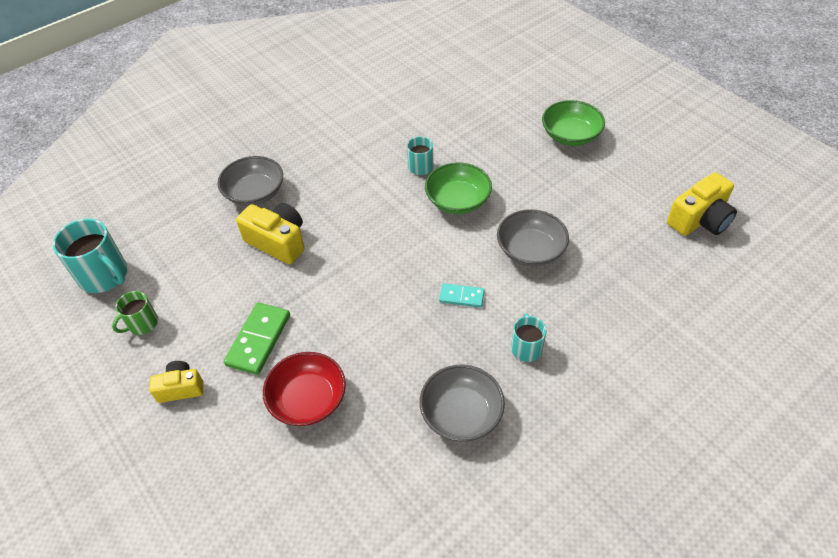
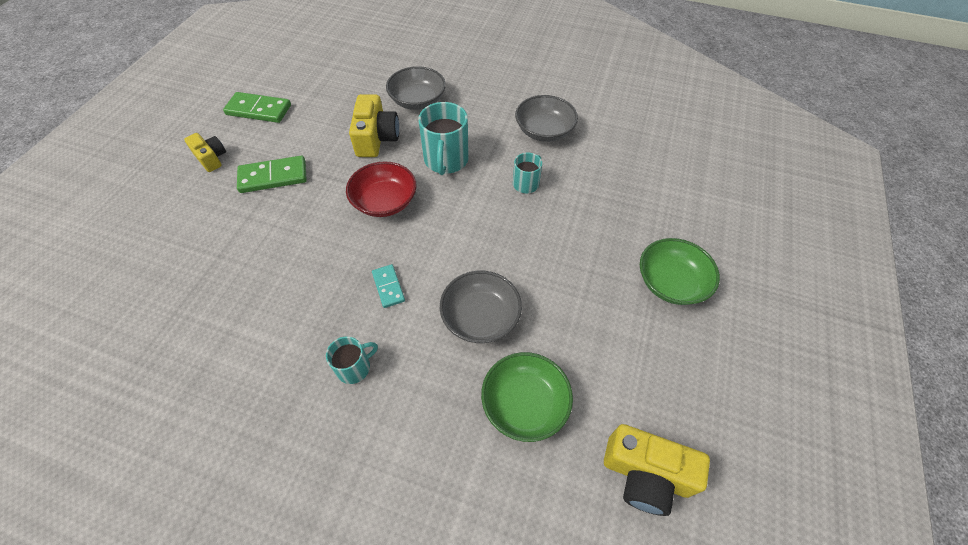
camera: 55 degrees right, 5 degrees up
(104, 275) = (291, 71): turquoise mug -> turquoise mug (446, 160)
(142, 324) = (258, 110): green mug -> green domino
(308, 399) = (229, 234): red bowl -> red bowl (384, 201)
(458, 200) = (504, 230): green bowl -> green bowl (524, 403)
(461, 413) = (256, 347): grey bowl -> grey bowl (544, 131)

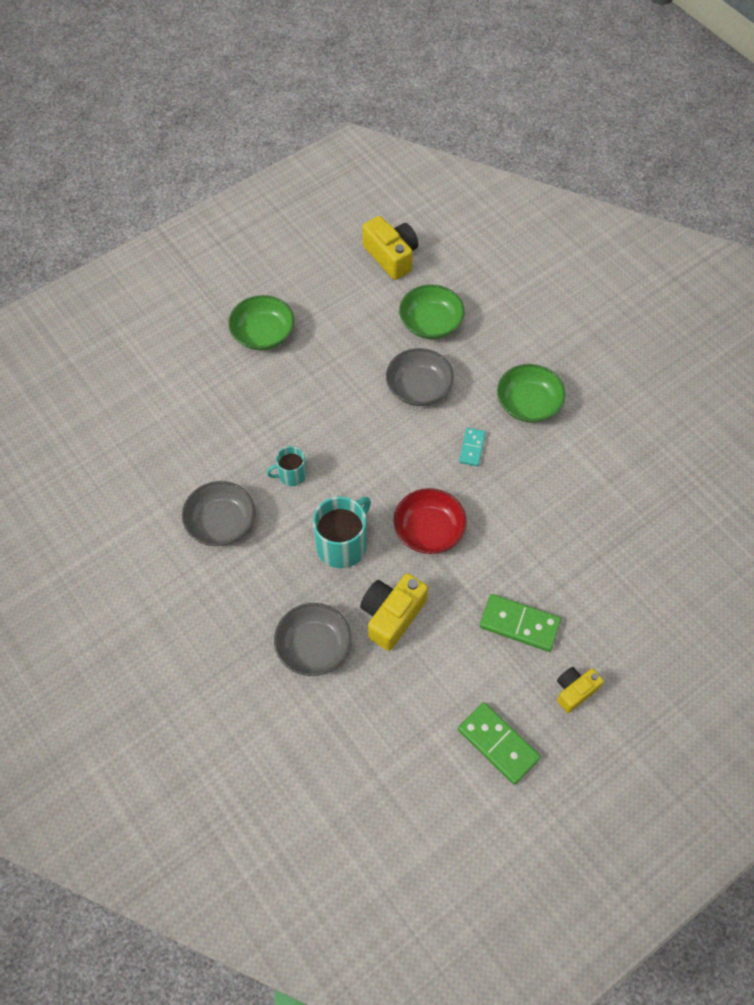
camera: 145 degrees left, 5 degrees up
(211, 158) = (574, 691): yellow camera -> yellow camera turned 60 degrees clockwise
(354, 367) = (528, 404): turquoise mug -> green bowl

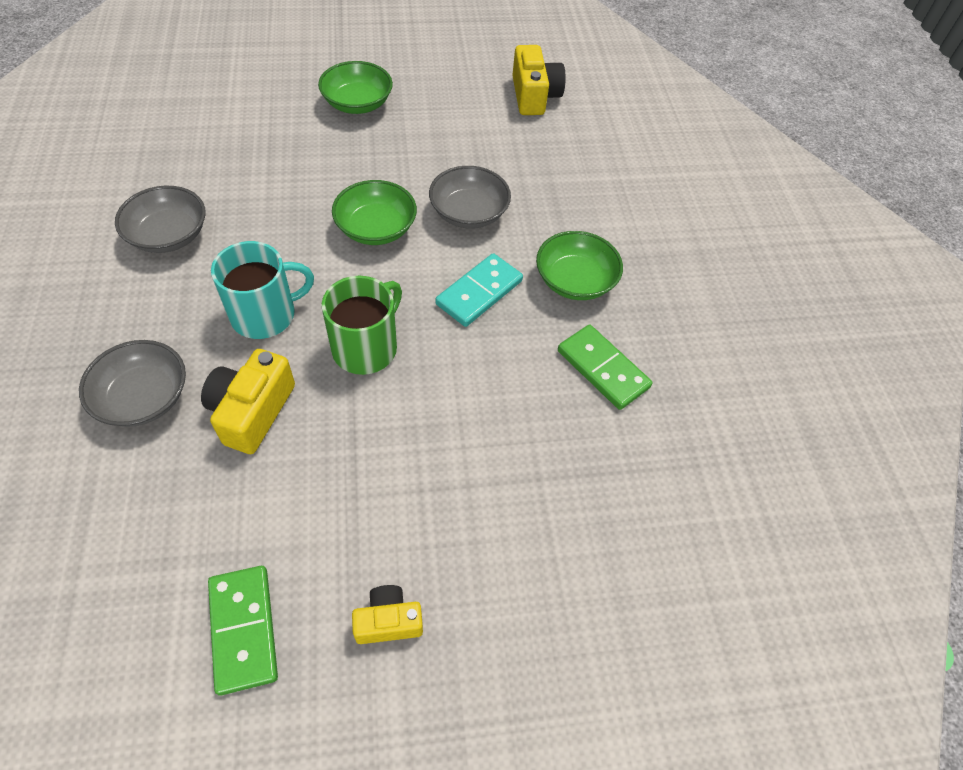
camera: 25 degrees right, 5 degrees down
(291, 475) = (274, 227): turquoise mug -> none
(392, 615) = (252, 411): yellow camera -> yellow camera turned 45 degrees counterclockwise
(429, 530) = (366, 347): red bowl -> green mug
(430, 323) = (528, 164): green bowl -> green bowl (376, 228)
(472, 448) = (479, 292): turquoise domino -> turquoise domino, size x1.69
(519, 624) = (384, 501): green domino -> green domino (602, 369)

